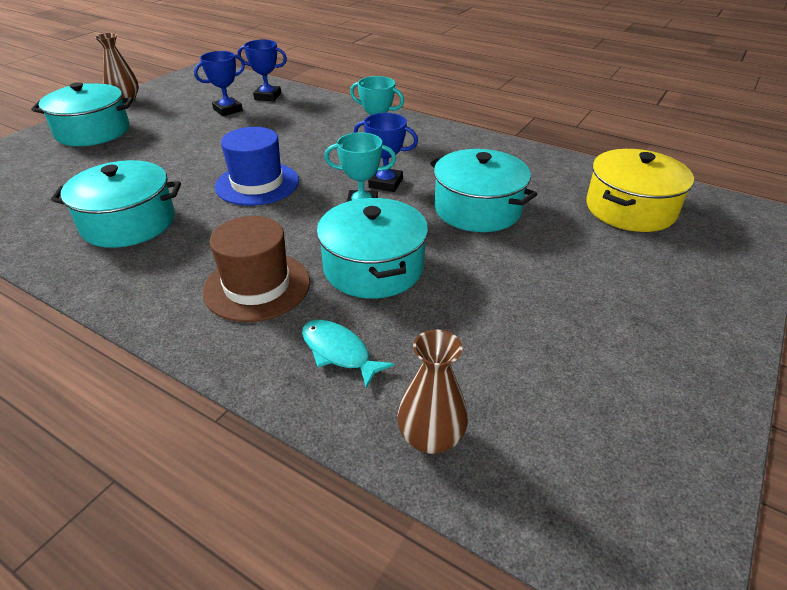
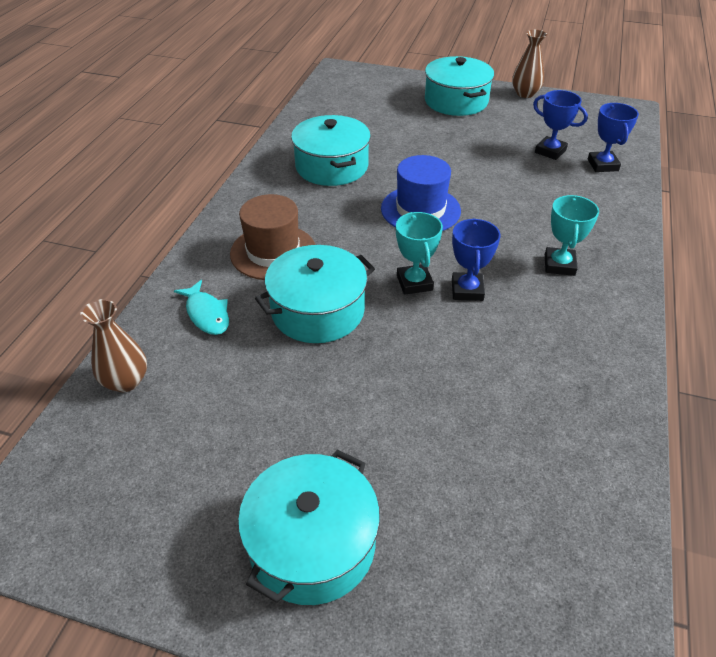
camera: 75 degrees right, 5 degrees up
(339, 352) = (206, 314): turquoise fish -> turquoise fish turned 120 degrees clockwise
(477, 209) = (451, 370): turquoise pot -> turquoise pot (312, 544)
(630, 209) = (528, 530): yellow pot -> none

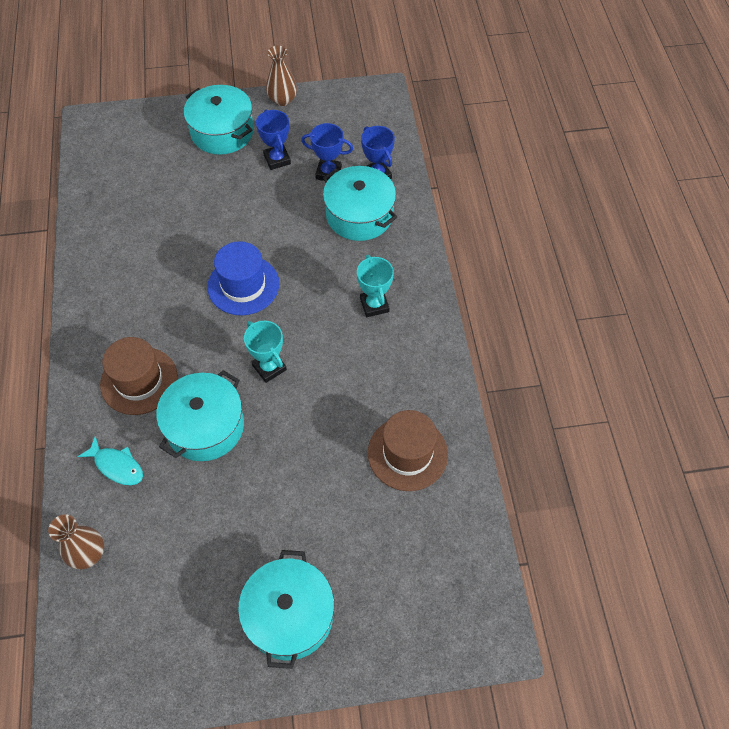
camera: 25 degrees left, 15 degrees up
(331, 166) = (143, 261): turquoise pot -> turquoise pot (359, 215)
(467, 290) = (313, 359): blue trophy -> blue trophy (277, 159)
(547, 419) = (407, 453): none -> brown hat

